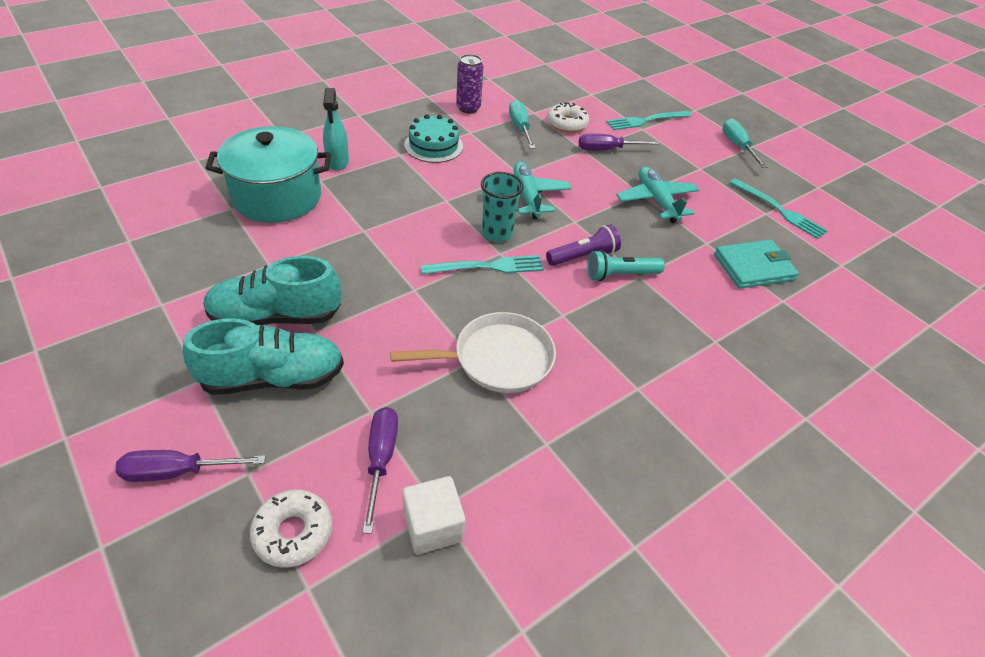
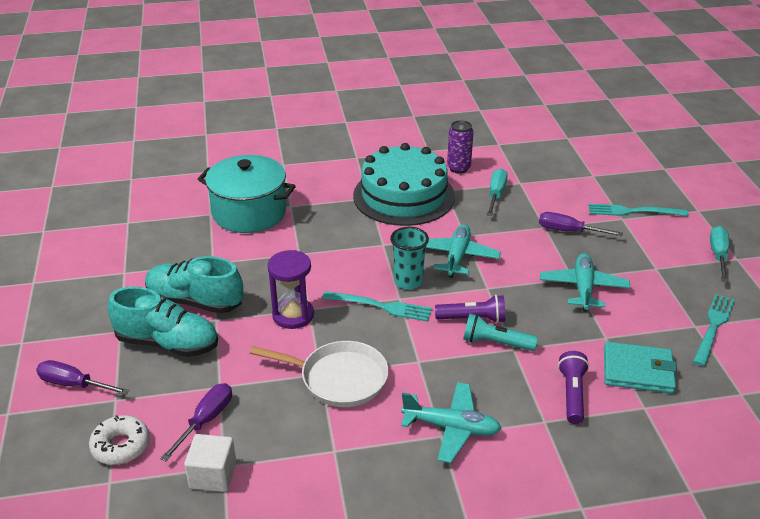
camera: 30 degrees right, 10 degrees down
(337, 162) = (313, 194): turquoise spray bottle -> none
(401, 301) = (293, 315): none -> purple hourglass
(433, 145) = (404, 196): turquoise cake -> turquoise cake, size x1.86
(567, 124) = (545, 199): white donut -> none
(641, 376) = (451, 428): none -> turquoise plane
(719, 306) = (572, 394): none -> purple flashlight
(779, 210) = (713, 327): turquoise fork -> turquoise fork turned 135 degrees counterclockwise

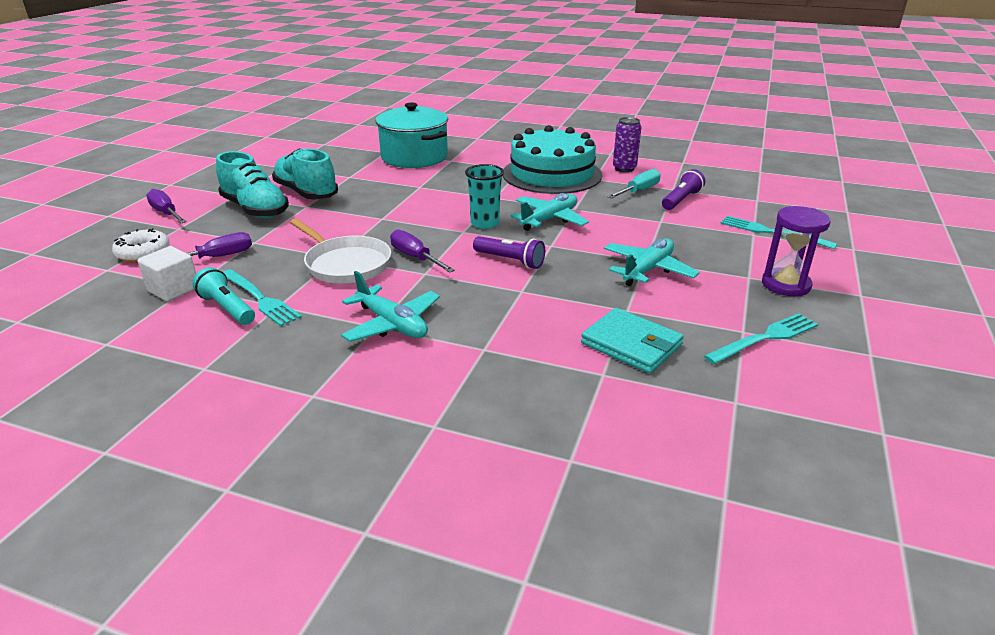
camera: 30 degrees right, 5 degrees down
(293, 315) = (364, 218): purple hourglass -> purple hourglass (786, 285)
(381, 306) = (441, 232): turquoise fork -> turquoise fork (260, 299)
(496, 343) = (510, 282): turquoise flashlight -> turquoise flashlight (227, 308)
(568, 231) = (682, 229): purple screwdriver -> purple screwdriver (415, 257)
(572, 394) = (537, 339): purple flashlight -> purple flashlight (681, 200)
(718, 255) = (839, 286): turquoise screwdriver -> none

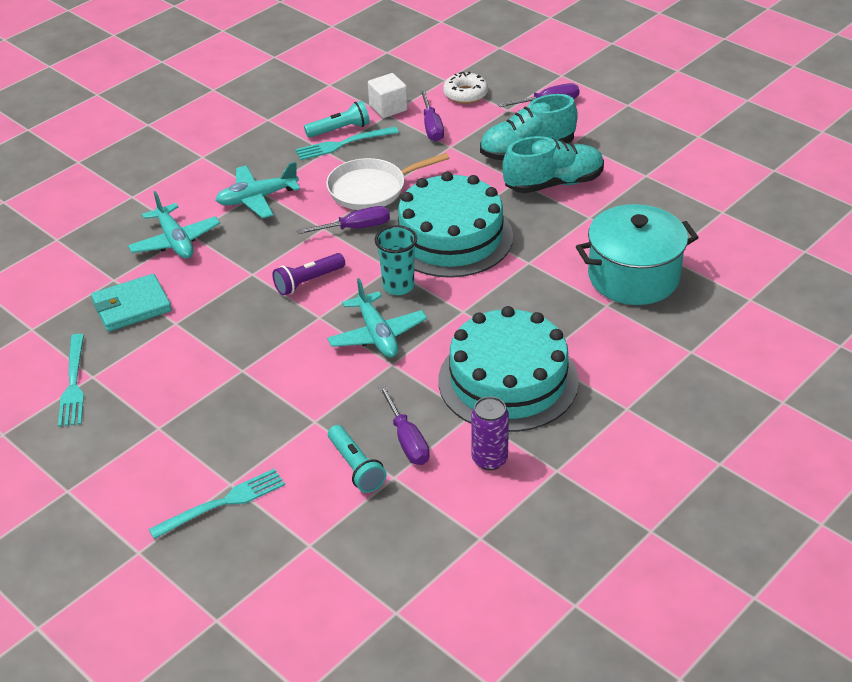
camera: 115 degrees right, 10 degrees up
(404, 216) = (451, 237): none -> turquoise cake
(639, 191) = (407, 440): turquoise screwdriver -> purple screwdriver
(647, 270) = (224, 363): turquoise plane -> turquoise plane (175, 241)
(681, 200) = (356, 467): purple flashlight -> turquoise flashlight
(786, 285) = (125, 446): purple hourglass -> none

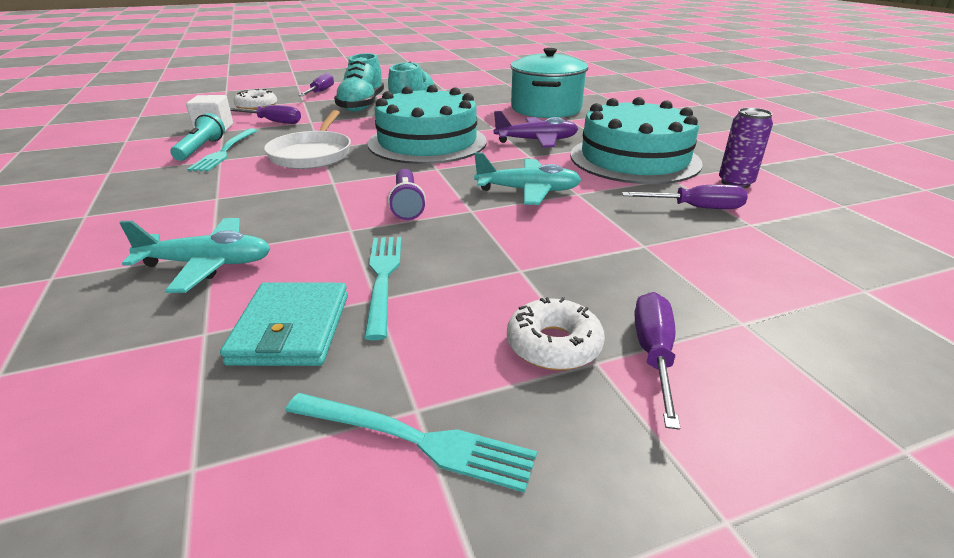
camera: 65 degrees left, 10 degrees down
(166, 407) = (553, 345): none -> white donut
(223, 503) = (783, 337): turquoise fork -> turquoise fork (383, 278)
(257, 198) = (225, 202): turquoise plane -> none
(356, 228) = (357, 170): purple screwdriver -> purple screwdriver (653, 354)
(356, 467) = (731, 238): turquoise flashlight -> none
(398, 286) = (467, 170): turquoise cup -> none
(511, 302) = (536, 141): none -> purple plane

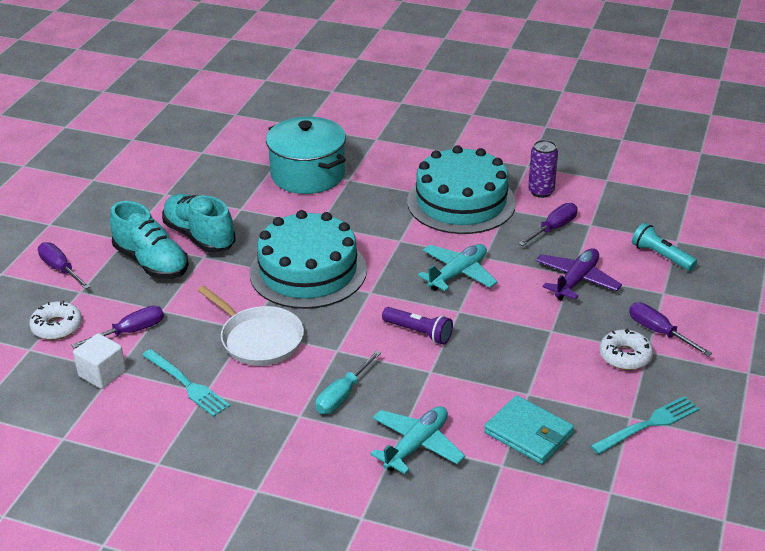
camera: 50 degrees left, 5 degrees up
(201, 149) = (159, 396): turquoise flashlight -> turquoise flashlight (661, 256)
(264, 204) = (342, 395): none -> turquoise screwdriver
(383, 278) = (508, 382): turquoise fork -> none
(536, 141) = (374, 221): purple plane -> purple plane (576, 281)

